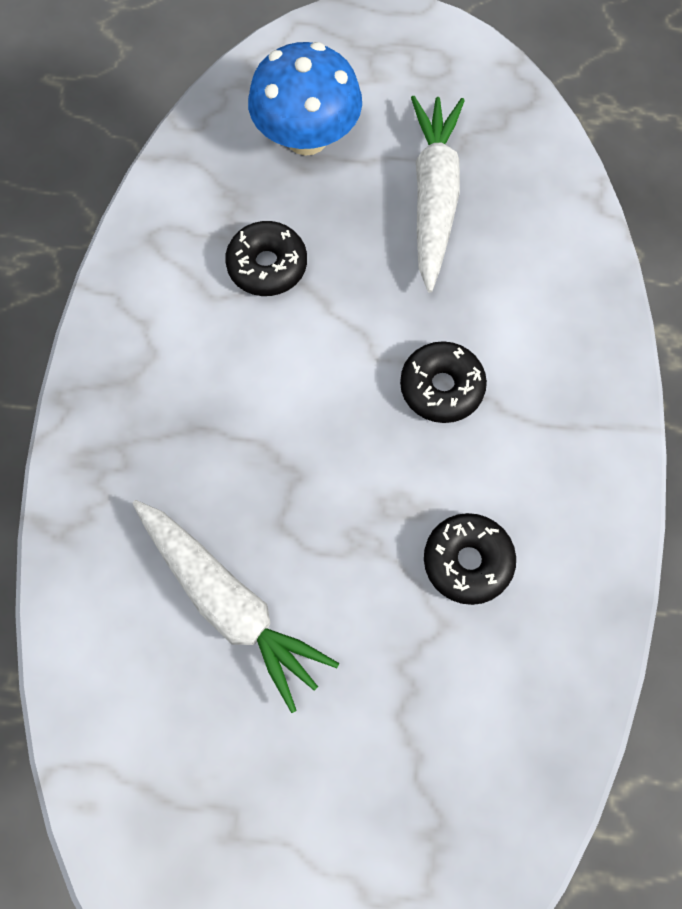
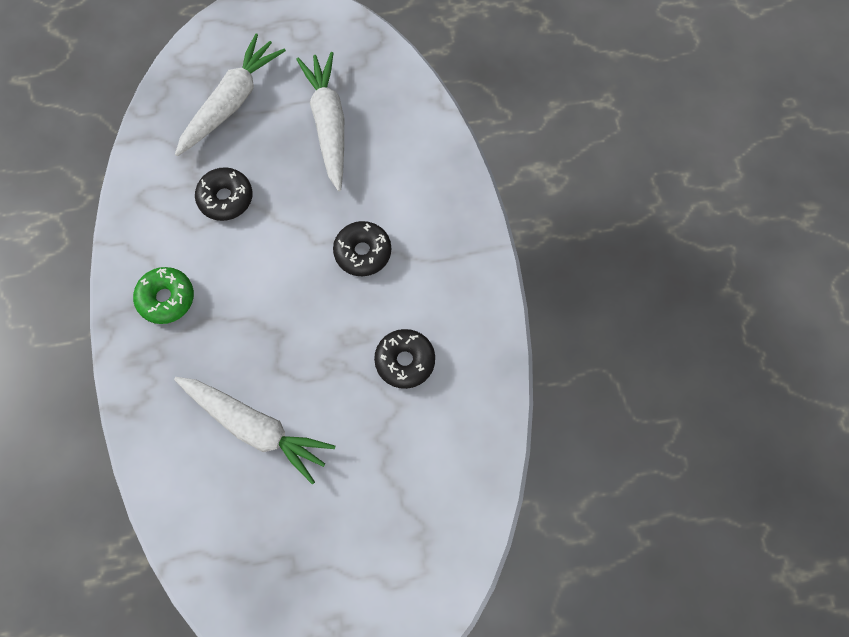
camera: 15 degrees left, 0 degrees up
(151, 385) = (166, 298): none -> green donut
(307, 137) = (231, 102): blue mushroom -> white carrot

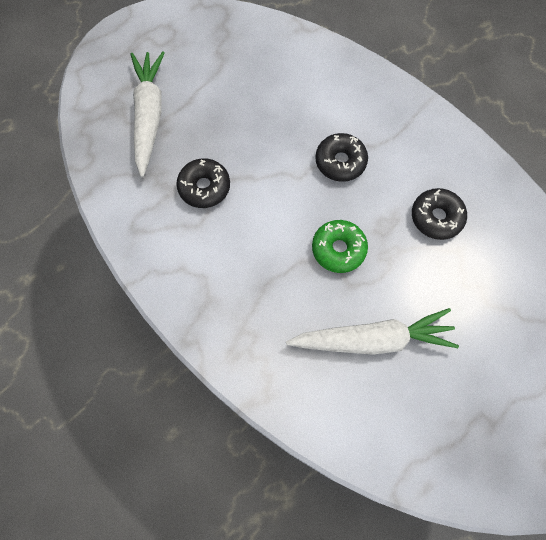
camera: 35 degrees left, 0 degrees up
(166, 298) = (221, 290): green donut -> green donut (338, 249)
(328, 124) = (237, 89): white carrot -> none

